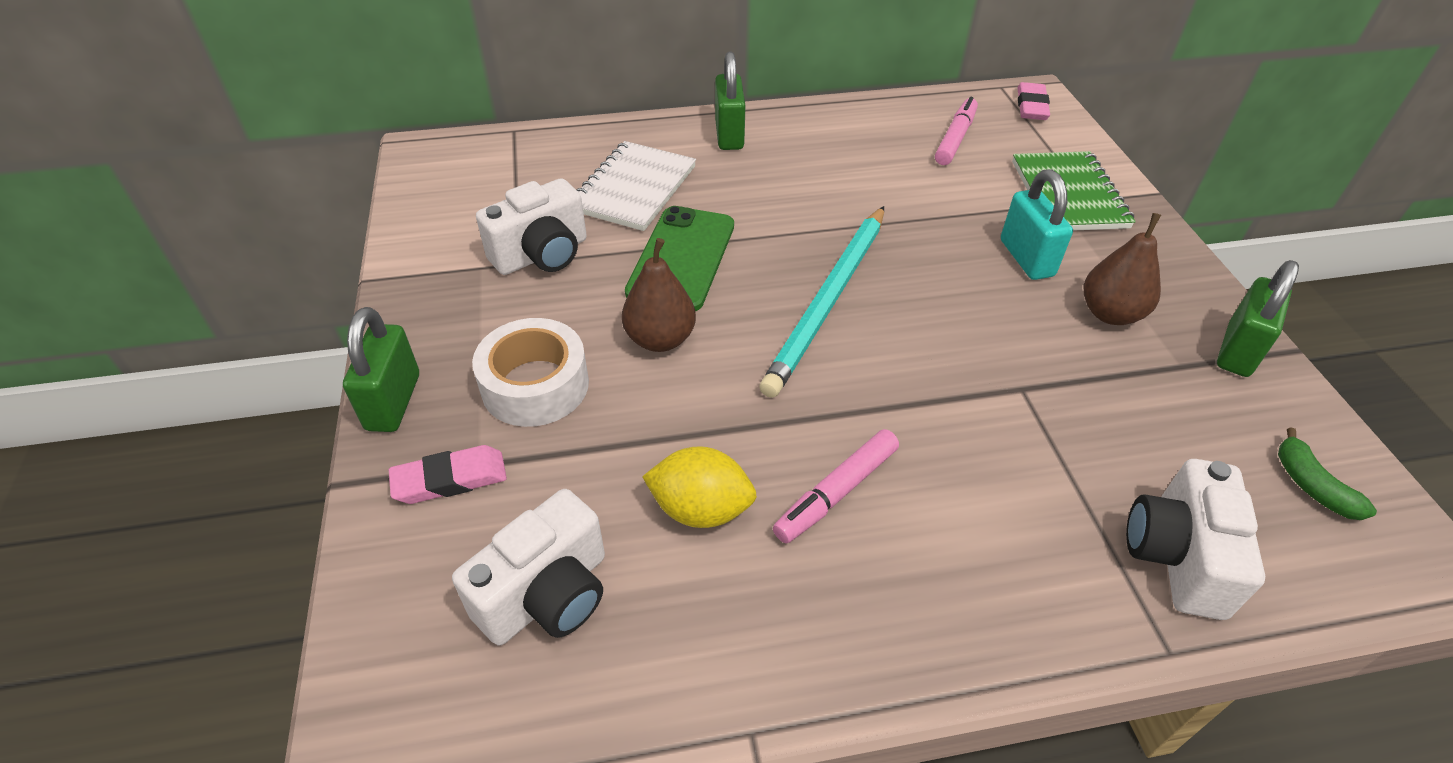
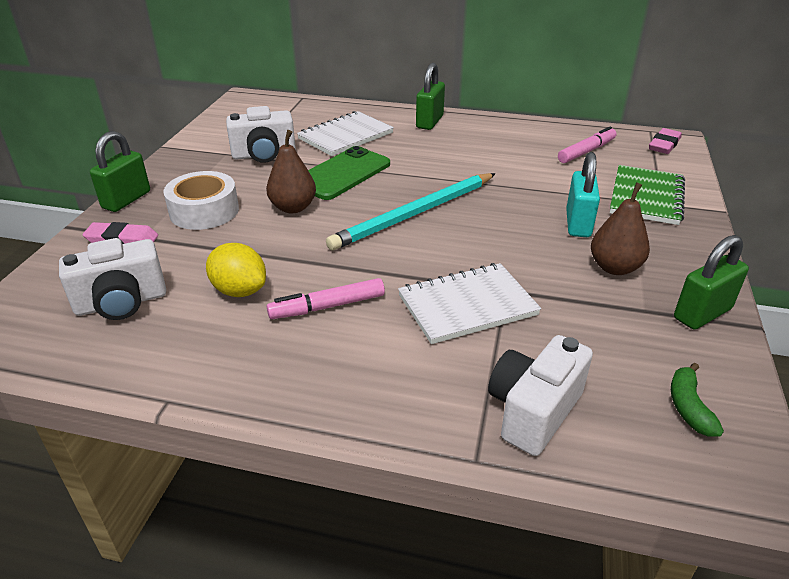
camera: 25 degrees right, 10 degrees down
(997, 428) = (467, 305): none -> white notebook

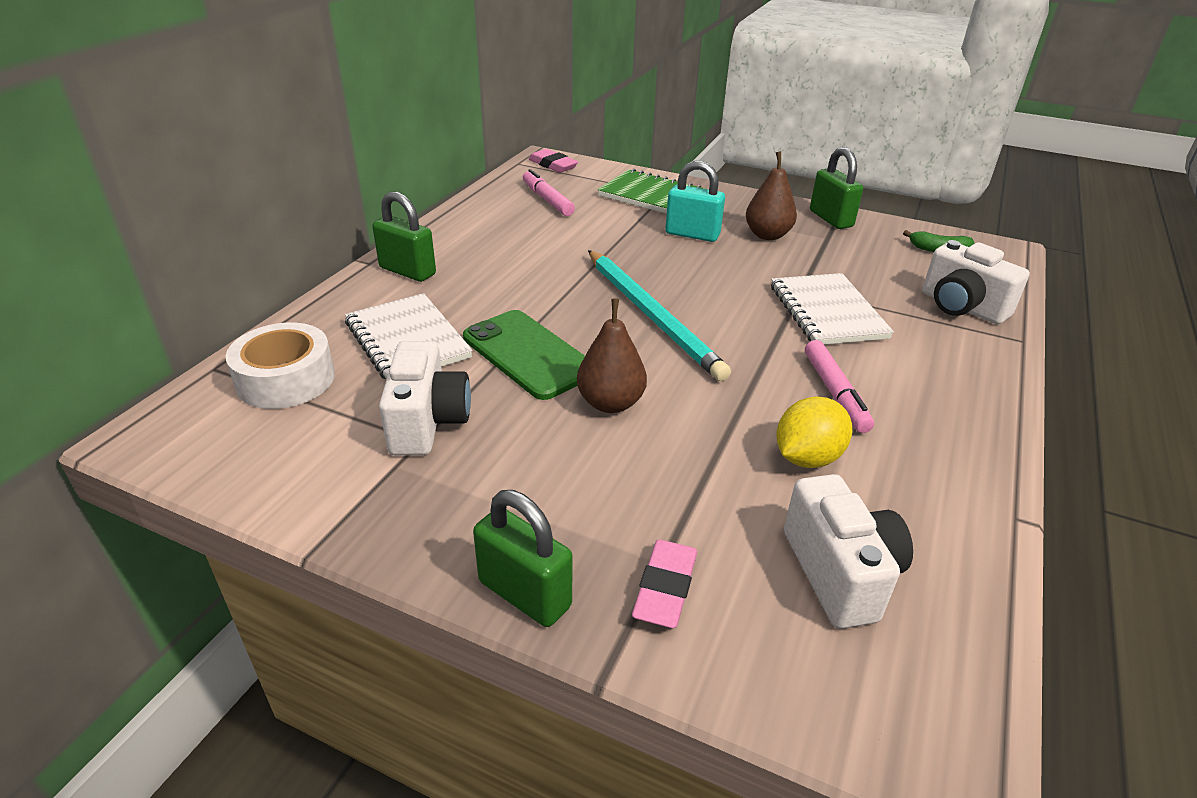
camera: 80 degrees left, 0 degrees up
(204, 211) = (595, 491): white tape -> white tape (286, 379)

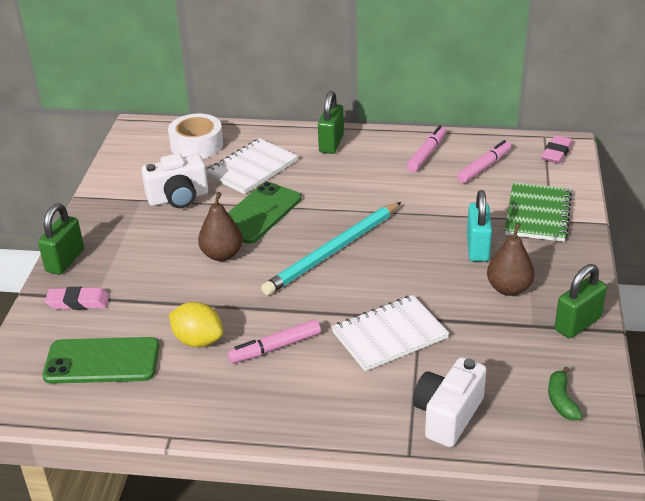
camera: 75 degrees right, 0 degrees up
(492, 221) = (426, 154): none -> pink marker
(840, 573) = (102, 361): white camera -> green phone

